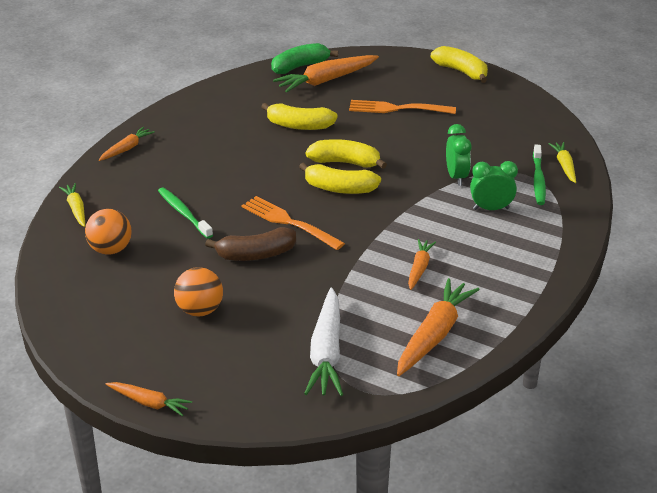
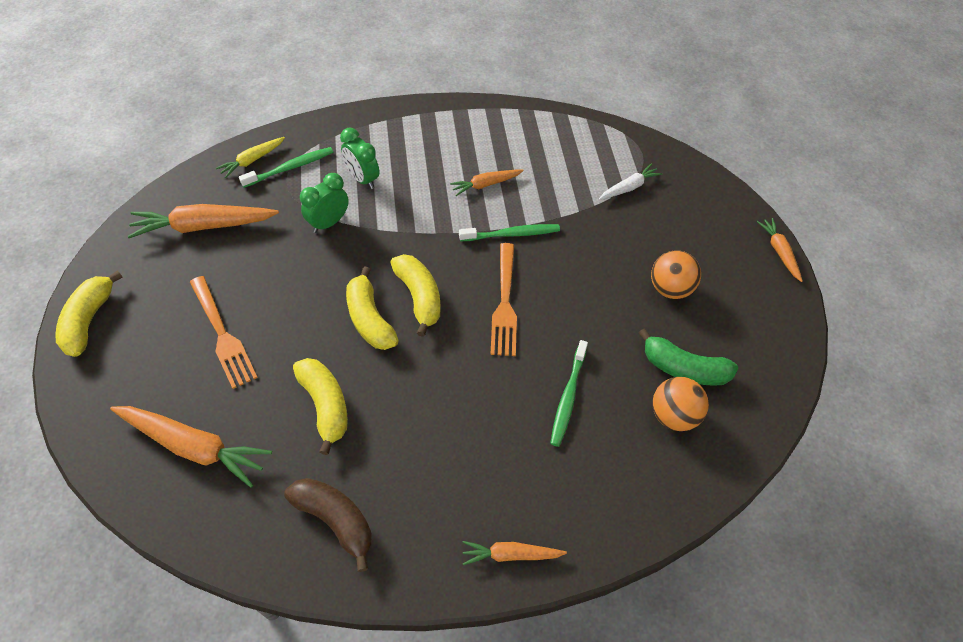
camera: 130 degrees left, 20 degrees up
(76, 209) = (653, 504): yellow carrot -> none
(256, 254) = (570, 297): brown banana -> brown banana (335, 520)
(300, 66) = (170, 502): green banana -> green banana (683, 368)
(326, 352) = (629, 187): white carrot -> white carrot, size x0.56
(349, 256) = (512, 234): none -> green toothbrush
(434, 335) = (552, 142): orange carrot -> orange carrot (203, 226)

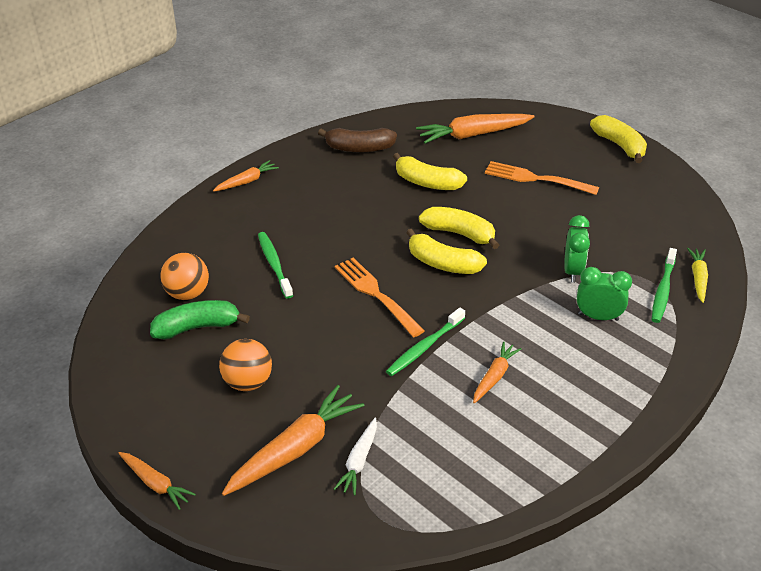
camera: 145 degrees right, 15 degrees down
(203, 226) = (648, 220): orange carrot -> orange carrot (295, 449)

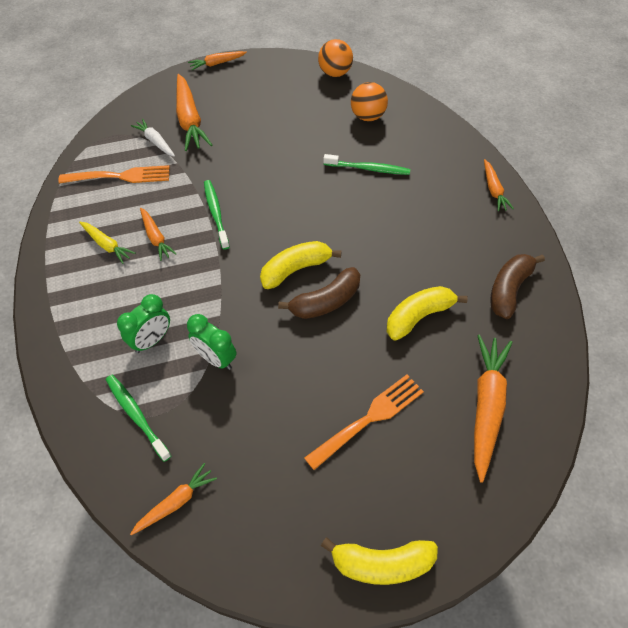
camera: 120 degrees right, 15 degrees up
(197, 327) = (329, 111): green banana -> none
(248, 382) = (260, 118): orange ball -> orange ball (335, 73)
(377, 295) = (290, 211): orange fork -> orange fork (119, 177)
(459, 233) = (325, 301): yellow banana -> brown banana
(690, 239) = (176, 502): none -> orange carrot
(698, 278) = (124, 461): yellow carrot -> yellow carrot (107, 245)

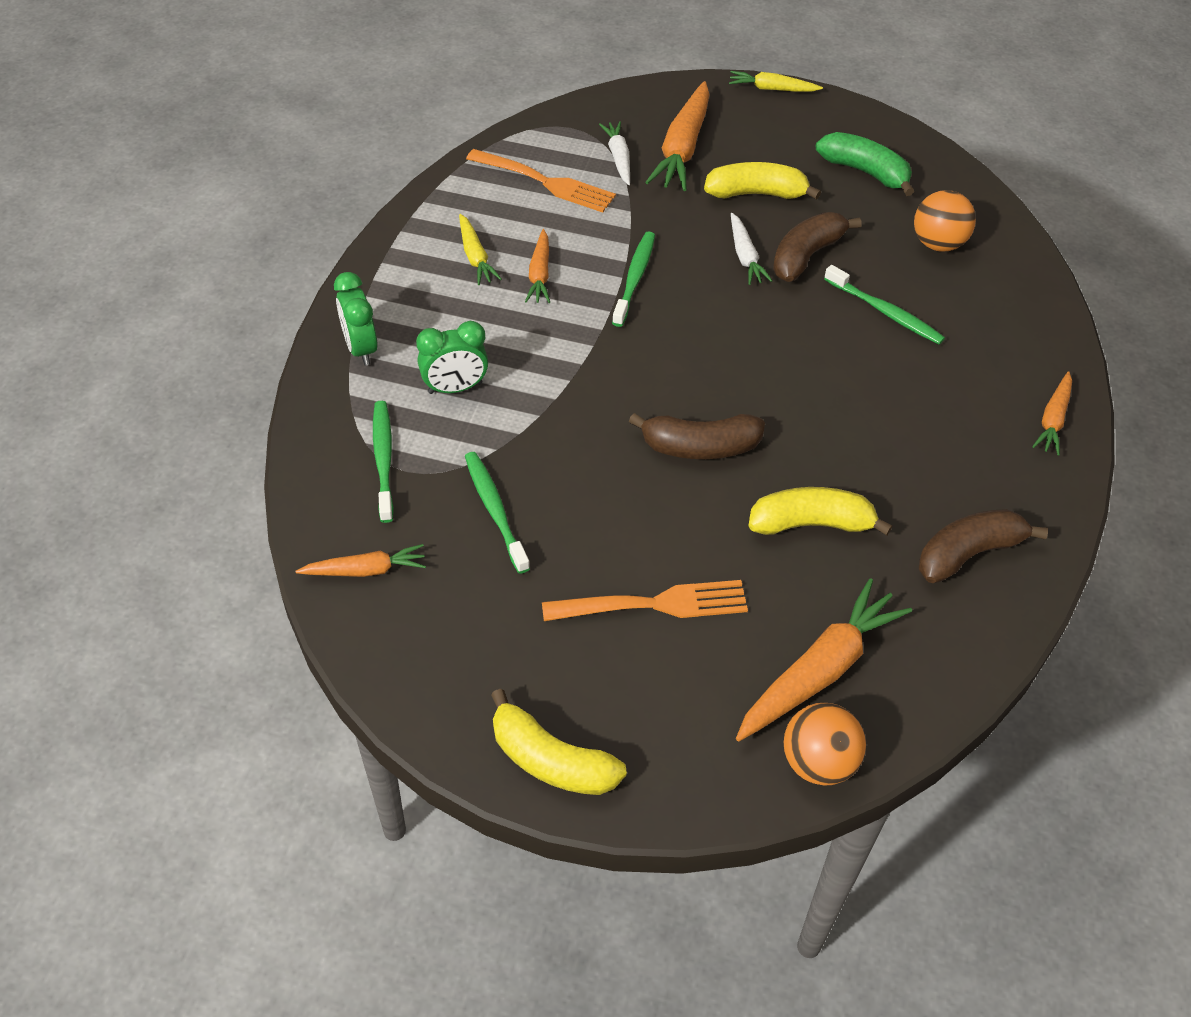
camera: 30 degrees right, 5 degrees down
(216, 358) = (516, 444): green clock -> green clock (361, 348)
(217, 63) = (772, 89): orange carrot -> yellow carrot
(232, 411) = (495, 510): none -> green toothbrush
(270, 170) = (745, 256): none -> white carrot
(295, 269) = (689, 391): yellow banana -> yellow banana (756, 193)
(301, 91) = (865, 172): none -> green banana
(304, 155) = (806, 256): none -> brown banana
(335, 73) = (934, 166): orange ball -> orange ball (818, 762)

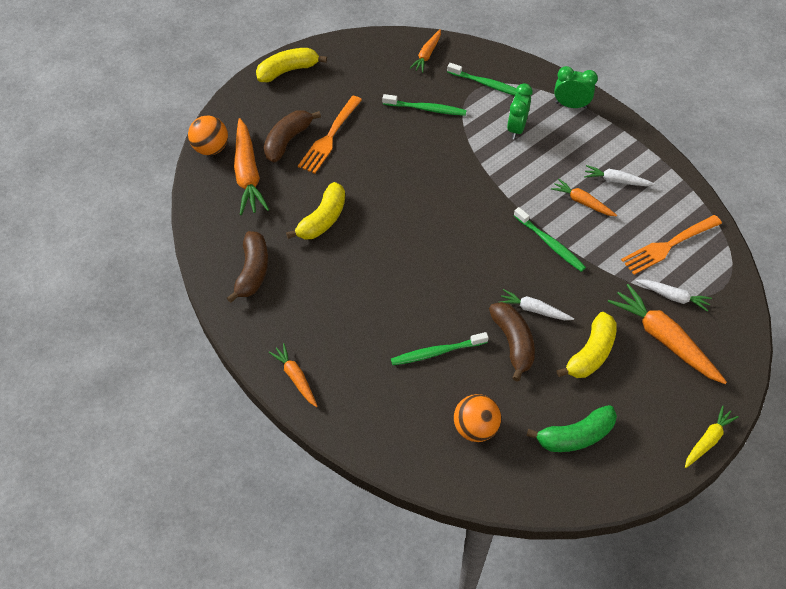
camera: 125 degrees right, 5 degrees up
(475, 256) = (616, 180): yellow carrot -> white carrot
(700, 447) = (404, 203): brown banana -> brown banana (287, 140)

